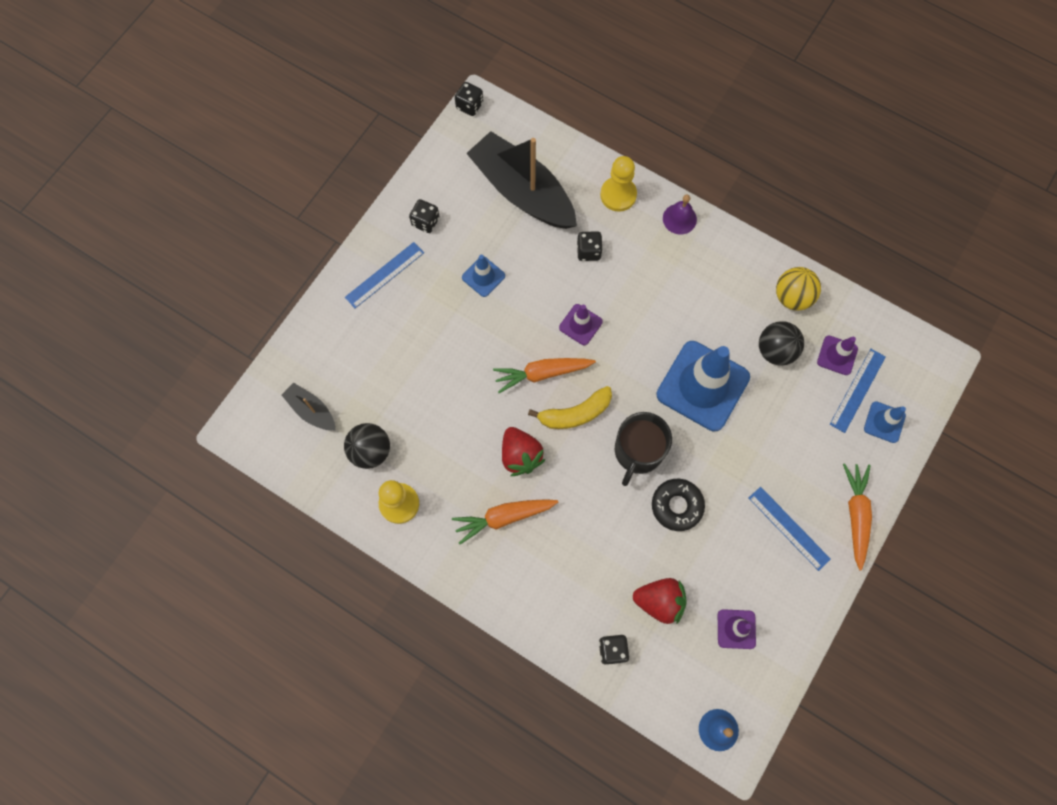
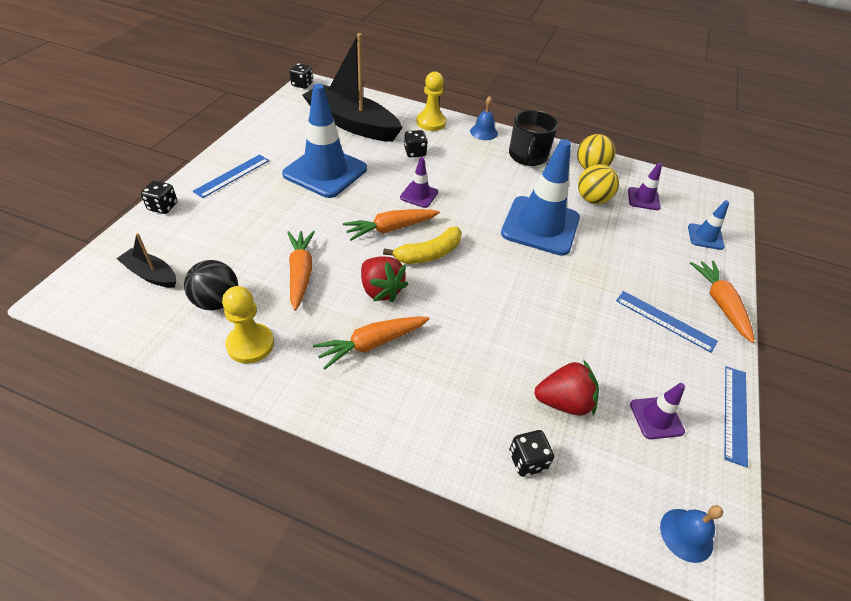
camera: 15 degrees left, 25 degrees down
(425, 222) = (269, 143): black dice -> black dice (163, 207)
(447, 424) = (300, 273): none -> orange carrot
(483, 276) = (325, 171): blue traffic cone -> blue traffic cone, size x2.13
(638, 451) = (498, 276): black mug -> black mug (527, 156)
(677, 506) = (550, 314): black donut -> none
(679, 219) = (483, 132): purple bell -> blue bell
(775, 350) = (592, 199): black ball -> yellow ball
(857, 390) = (672, 218): blue ruler -> blue ruler (735, 413)

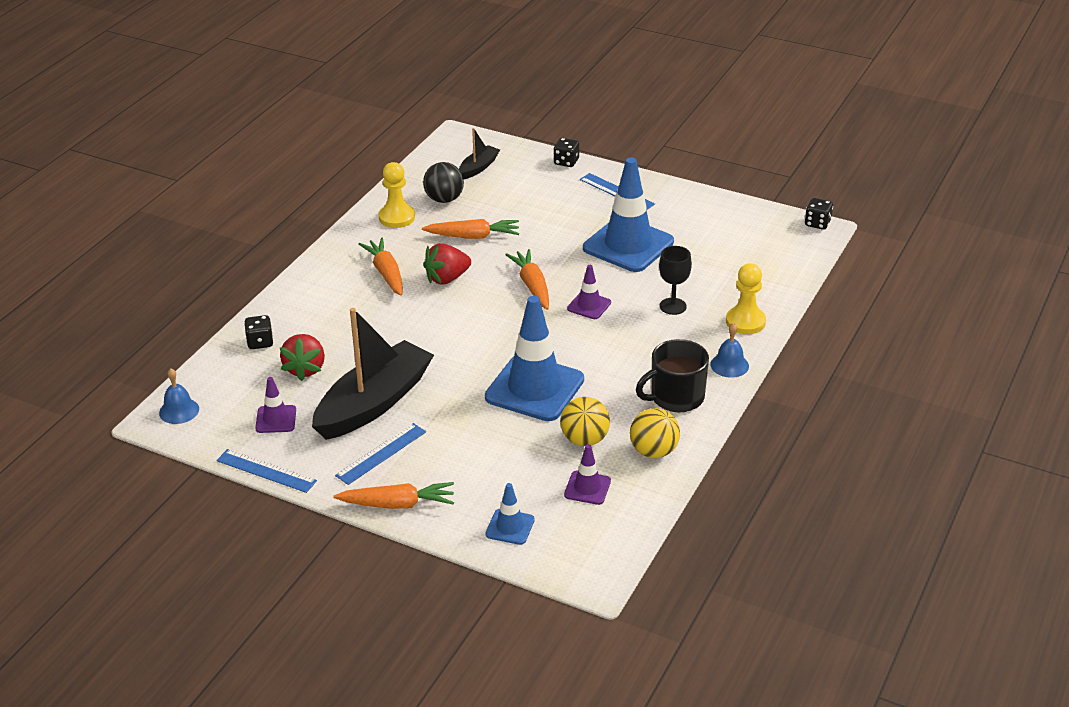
camera: 100 degrees right, 10 degrees down
(352, 124) = (729, 261): black boat -> black boat (374, 403)
(415, 152) = (673, 306): black dice -> black goblet
(429, 254) = (493, 308): yellow banana -> none
(527, 156) = (676, 397): black mug -> black mug turned 45 degrees counterclockwise

